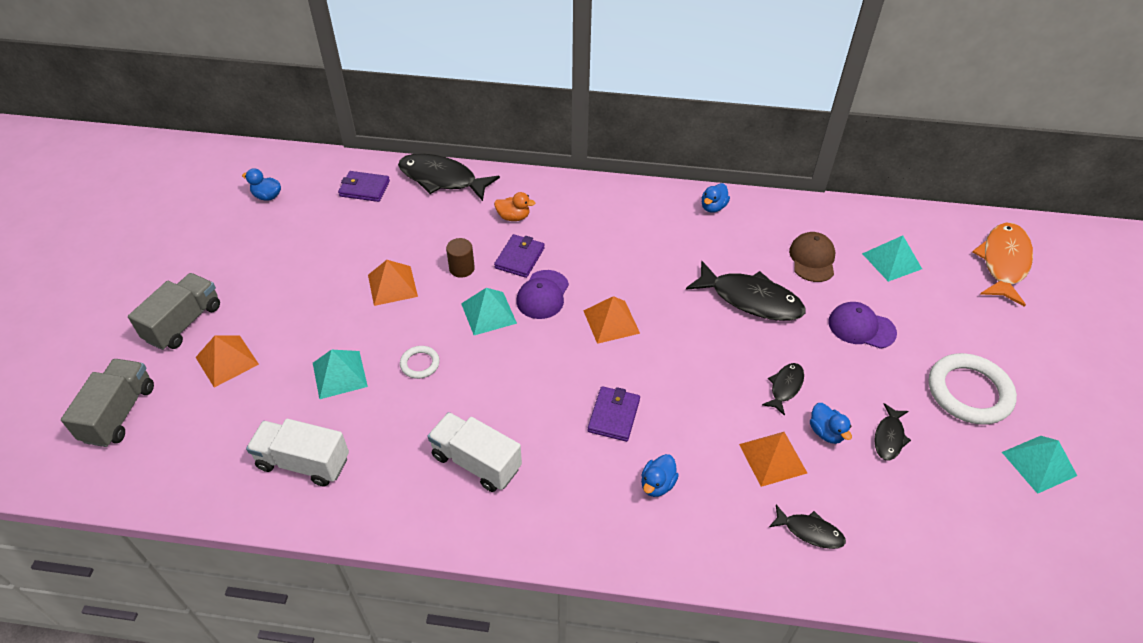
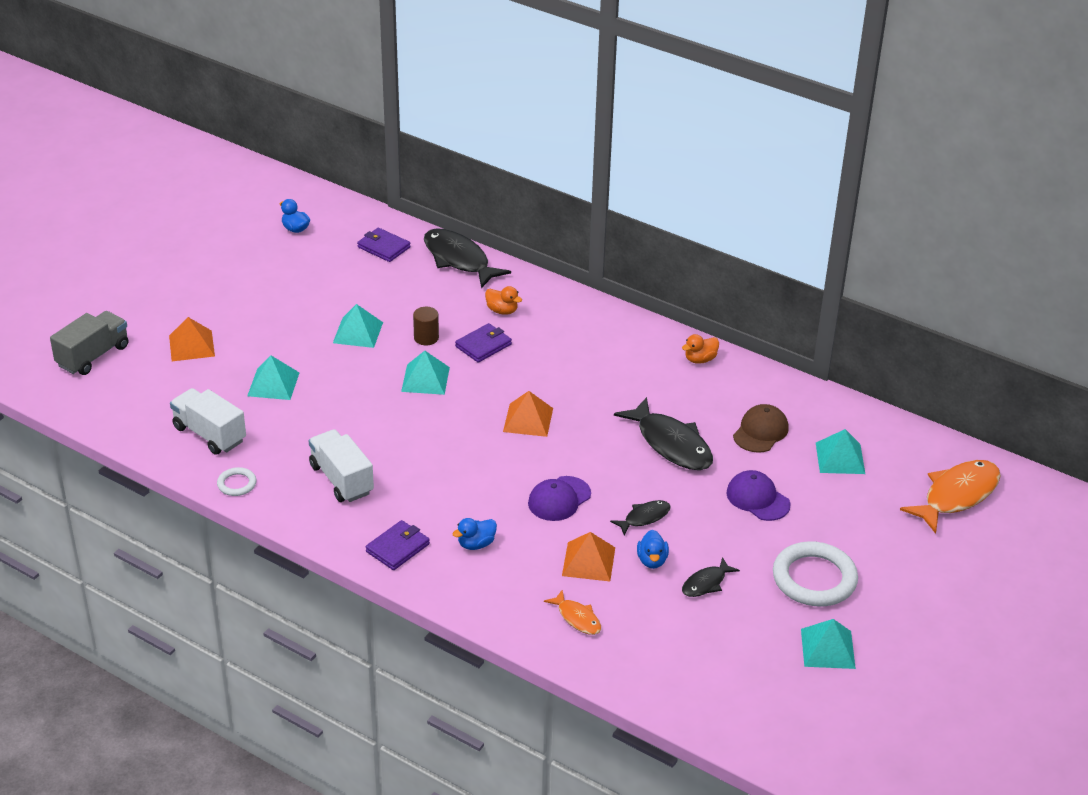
camera: 25 degrees right, 10 degrees down
(184, 323) = (173, 308): grey truck -> none
(392, 285) = (358, 332): orange pyramid -> turquoise pyramid
(420, 364) = (342, 397): white ring -> white ring (237, 484)
(542, 295) = (483, 380): purple cap -> purple cap (559, 499)
(614, 415) = (477, 487): purple wallet -> purple wallet (397, 548)
(713, 207) = (700, 359): blue duck -> orange duck
(809, 531) = (577, 618): black fish -> orange fish

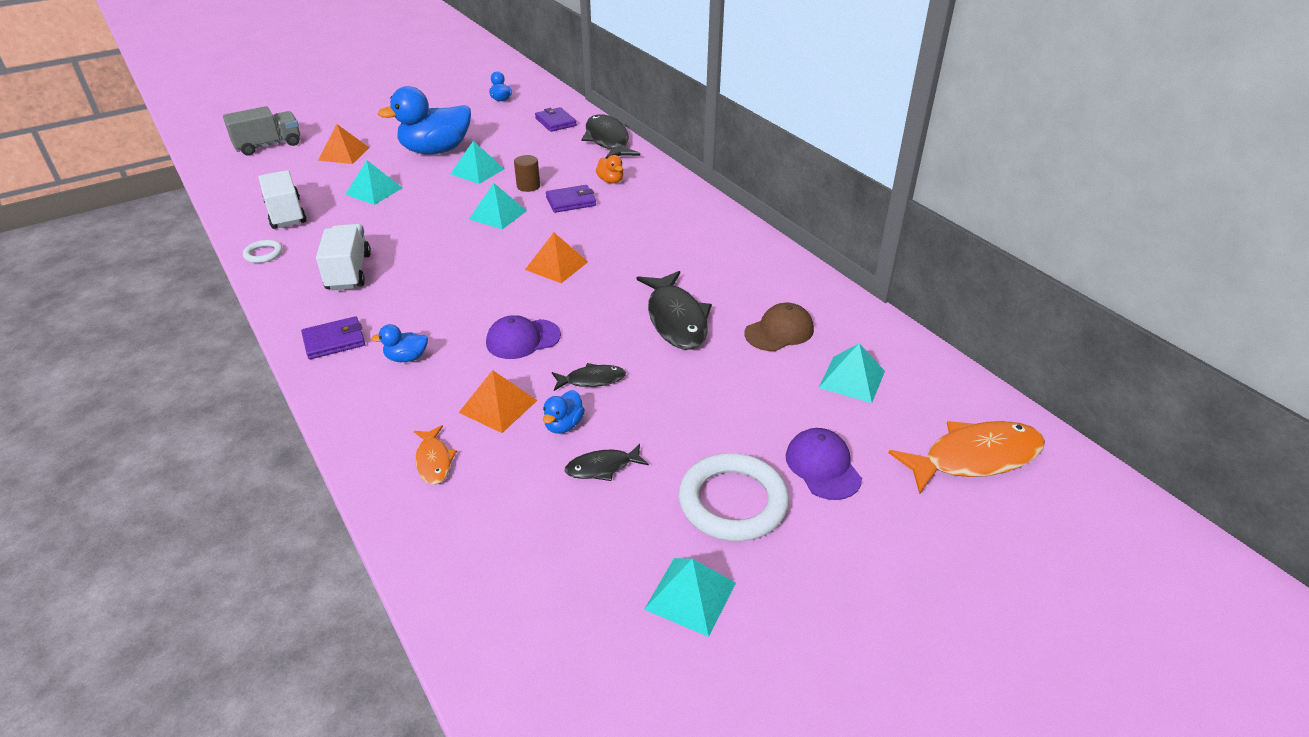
camera: 25 degrees right, 0 degrees up
(289, 317) = (436, 151): none -> blue duck
(700, 359) = (763, 255): orange duck -> none
(757, 499) = (728, 395): purple cap -> purple cap (823, 466)

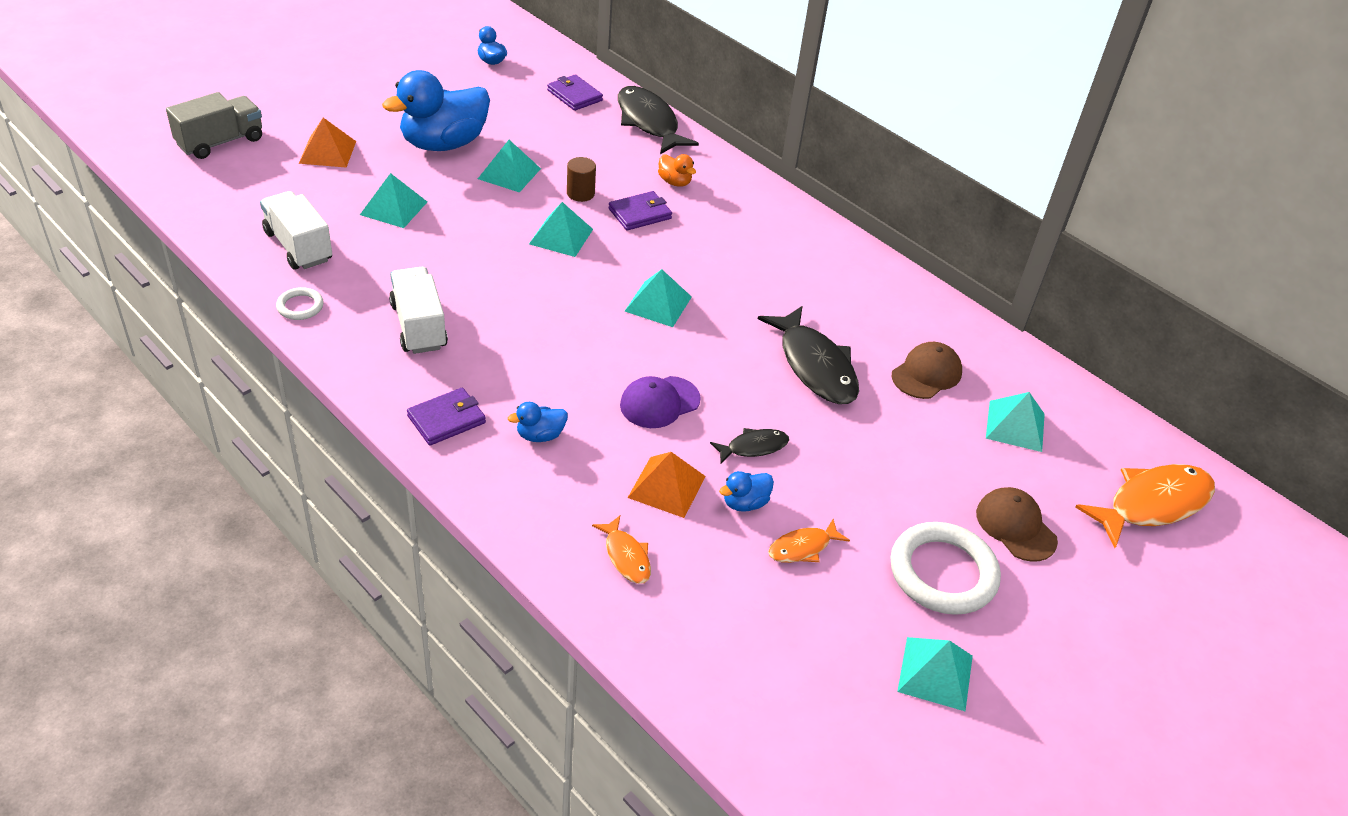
camera: 15 degrees left, 5 degrees up
(556, 265) = (658, 304): orange pyramid -> turquoise pyramid
(564, 425) = (745, 503): blue duck -> blue duck turned 45 degrees clockwise
(602, 467) = (803, 548): black fish -> orange fish
(823, 466) = (1015, 526): purple cap -> brown cap

